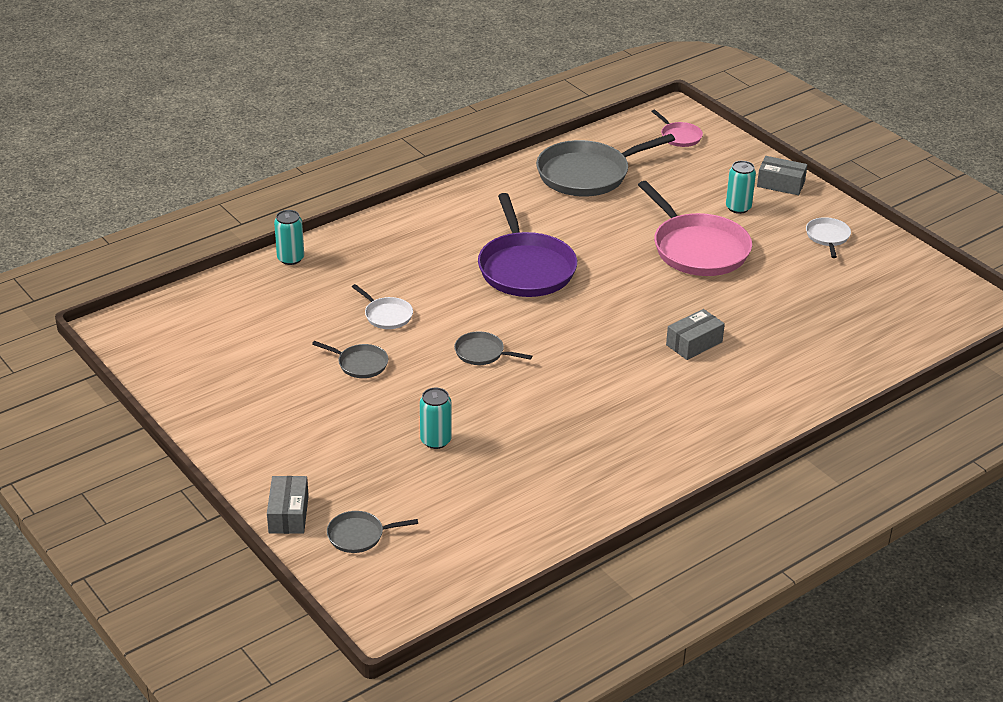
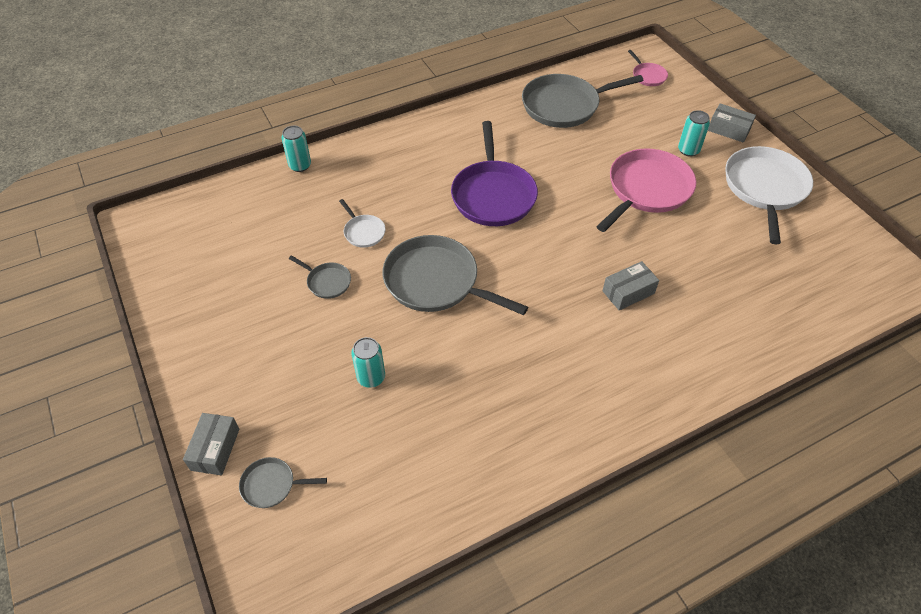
camera: 10 degrees right, 15 degrees up
(482, 353) = (435, 281): grey pan -> grey pan, size x2.14
(698, 249) = (647, 189): pink pan -> pink pan turned 120 degrees counterclockwise
(827, 237) = (764, 188): white pan -> white pan, size x2.14

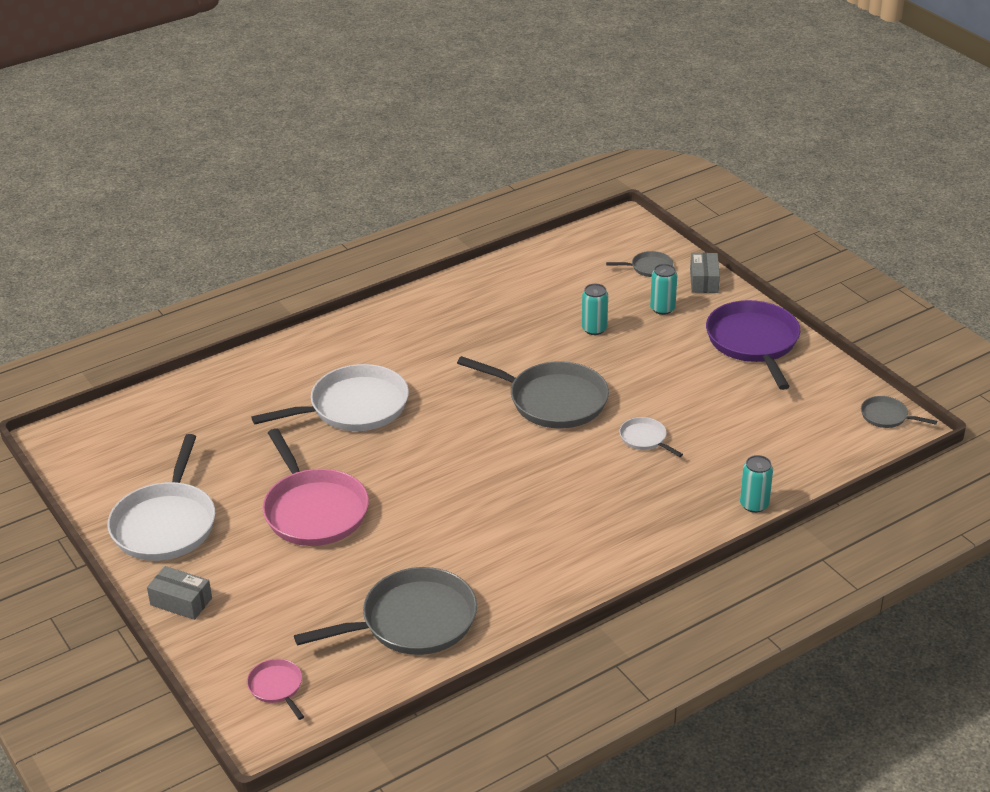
camera: 175 degrees right, 15 degrees down
(327, 282) = (664, 392): grey pan -> grey pan (886, 416)
(493, 195) = (503, 489): purple pan -> purple pan (753, 342)
(628, 292) = (354, 407): grey box -> white pan
(647, 189) = (314, 510): pink pan -> pink pan turned 60 degrees counterclockwise
(688, 150) = (247, 566): turquoise can -> turquoise can (662, 309)

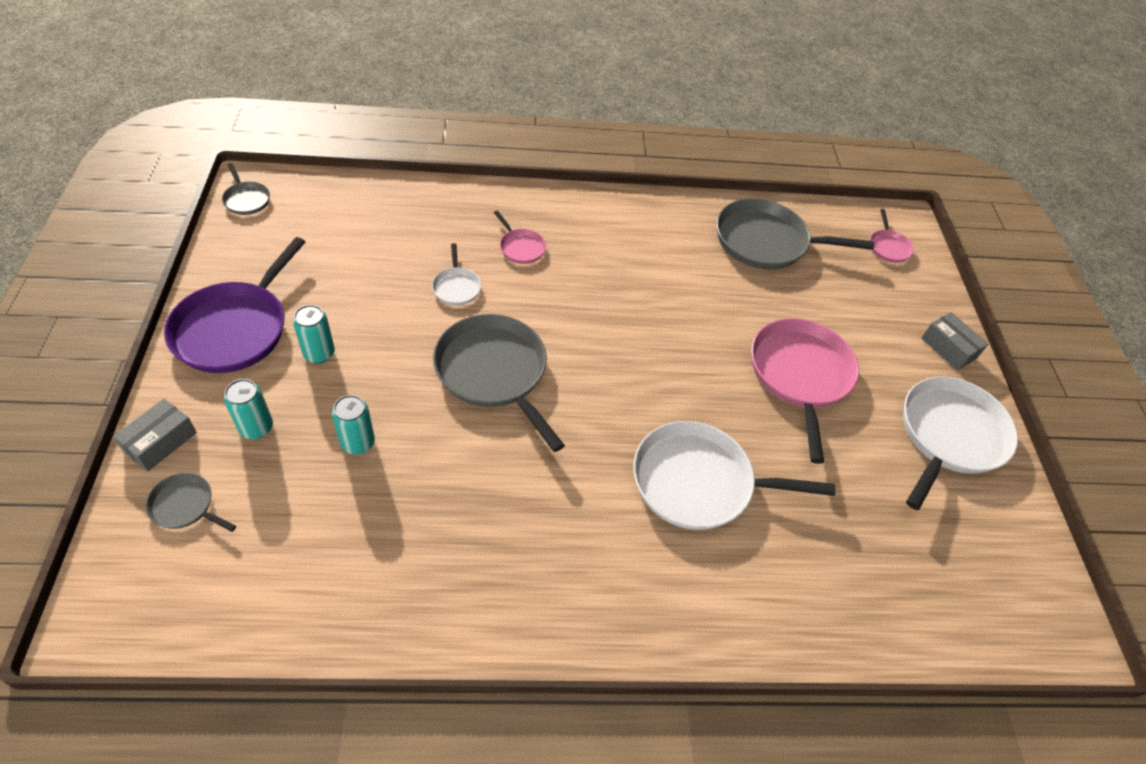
camera: 155 degrees left, 15 degrees up
(631, 494) = (521, 247): none -> pink pan
(754, 505) = (441, 192): turquoise can -> turquoise can (319, 353)

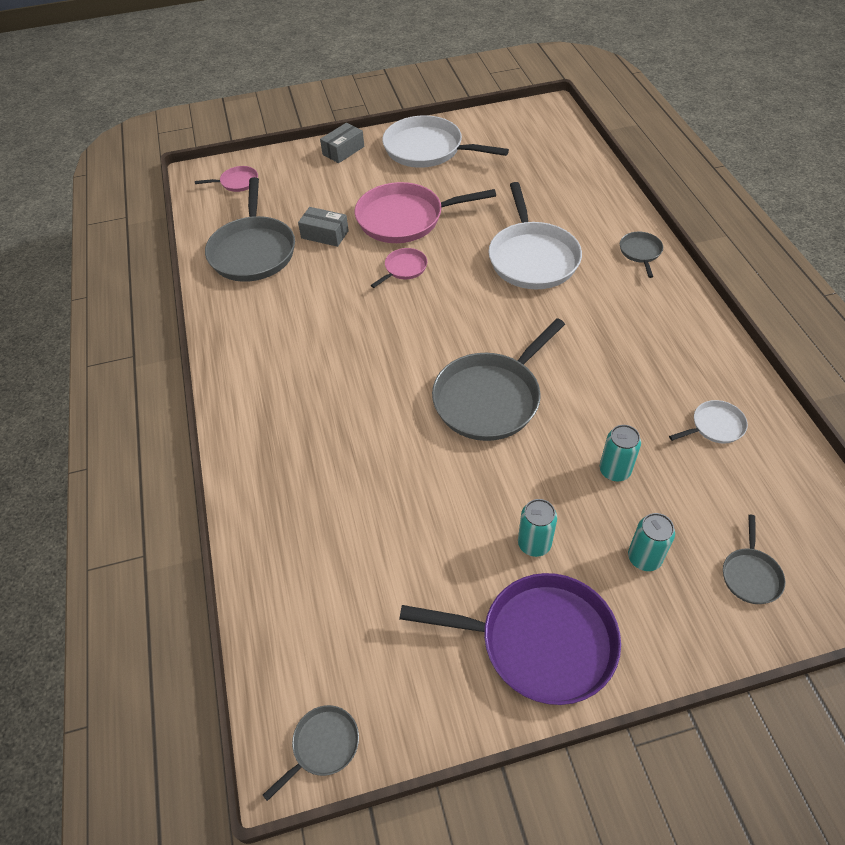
camera: 95 degrees left, 0 degrees up
(160, 442) = (706, 635): grey box -> grey box (325, 234)
(456, 287) = (396, 458): white pan -> white pan (715, 426)
(521, 247) = (319, 421): pink pan -> pink pan (404, 268)
(680, 618) = (640, 252): none -> grey pan

